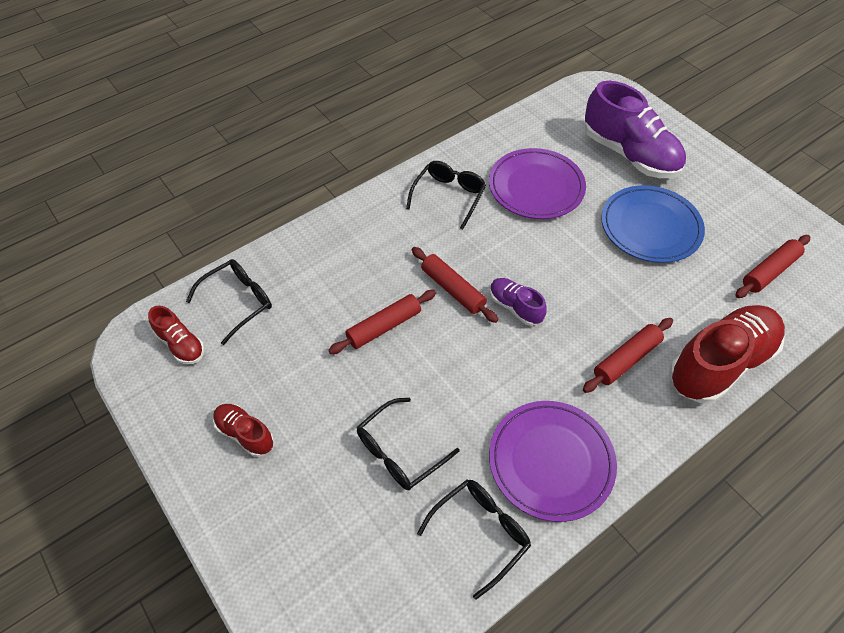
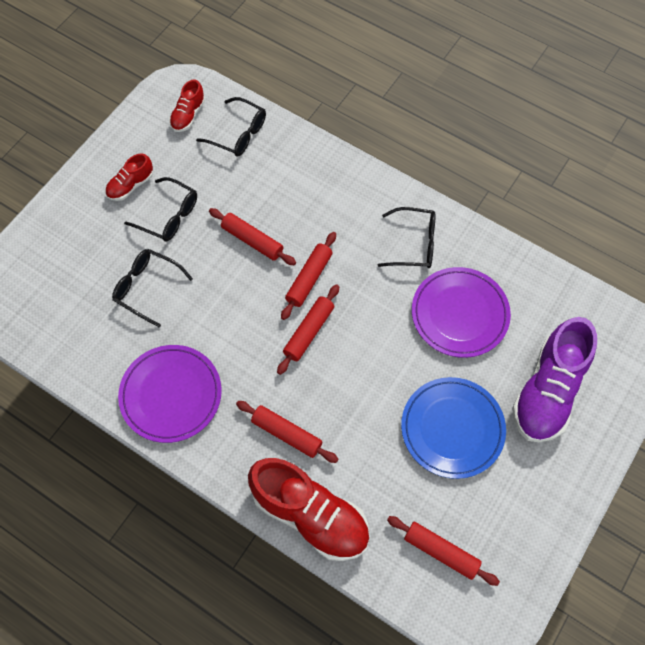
camera: 70 degrees right, 10 degrees up
(245, 434) = (130, 185): red shoe -> red shoe turned 150 degrees counterclockwise
(481, 532) = (101, 360): black glasses -> black glasses (169, 216)
(515, 307) = (309, 332): purple shoe -> red rolling pin

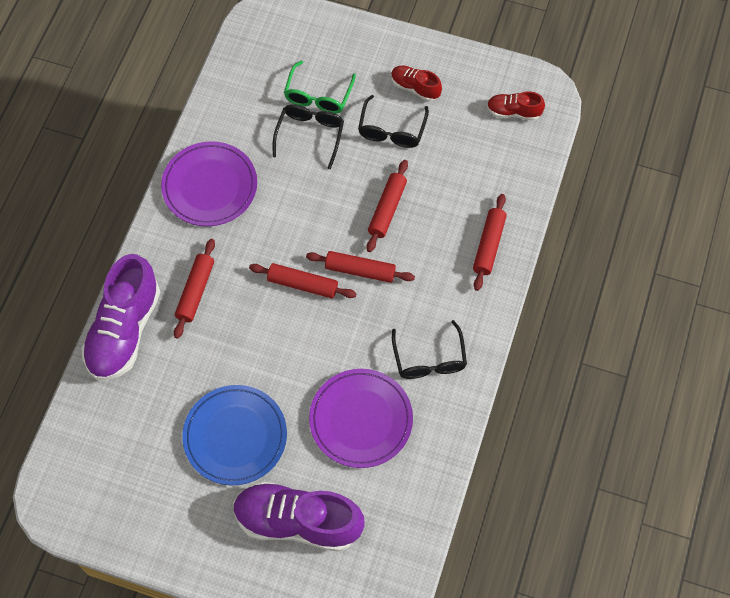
camera: 75 degrees right, 0 degrees up
(105, 270) = (318, 96): none -> green glasses
(239, 134) = (507, 163): black glasses -> none
(310, 515) = (124, 330): red shoe -> purple shoe
(441, 552) = (113, 449): red rolling pin -> red rolling pin (488, 245)

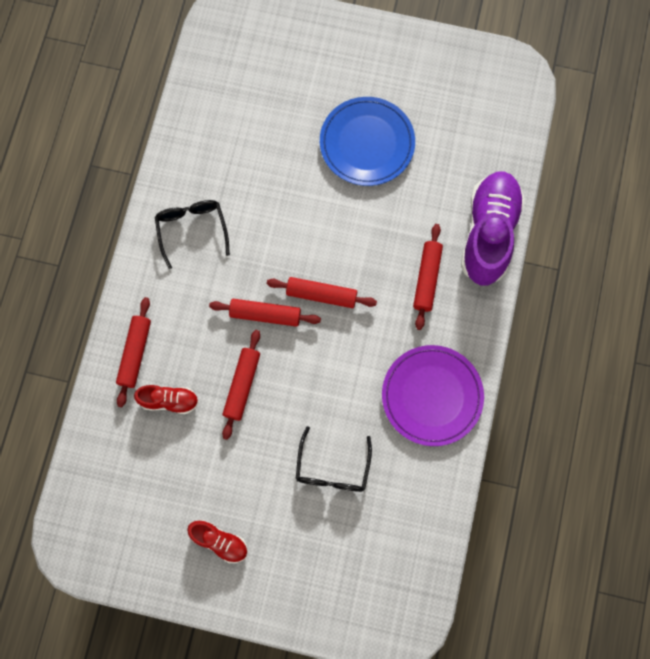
camera: 175 degrees right, 10 degrees up
(297, 522) = (302, 76): purple shoe -> none
(318, 96) = (329, 520): green glasses -> none
(361, 420) = (253, 168): purple plate -> none
(391, 130) = (243, 482): black glasses -> none
(513, 112) = (108, 519): red shoe -> red shoe (169, 401)

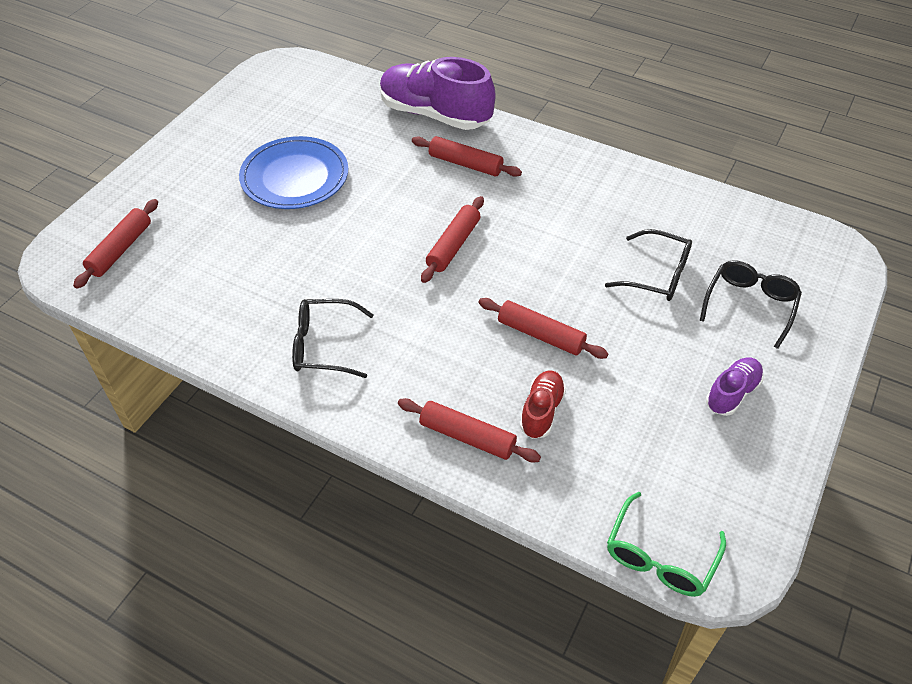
camera: 75 degrees left, 25 degrees down
(68, 502) = (659, 557): none -> green glasses
(220, 541) = (732, 393): red shoe -> purple shoe
(265, 315) = (460, 297): red rolling pin -> red rolling pin (121, 249)
(318, 550) = (750, 305): none -> black glasses
(432, 396) = (593, 185): purple plate -> none

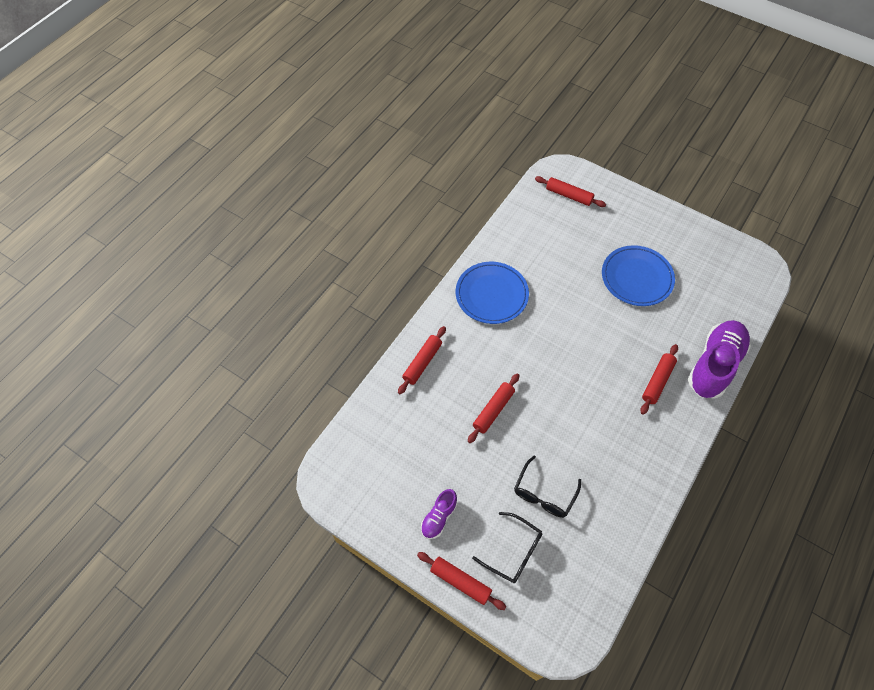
camera: 95 degrees right, 10 degrees up
(323, 345) = (491, 295): black glasses -> blue plate
(453, 245) = (573, 367): red rolling pin -> red rolling pin (460, 582)
(541, 411) = (436, 403): red shoe -> none
(659, 557) = (336, 448): green glasses -> none
(732, 393) = (439, 517): purple shoe -> purple shoe turned 75 degrees clockwise

